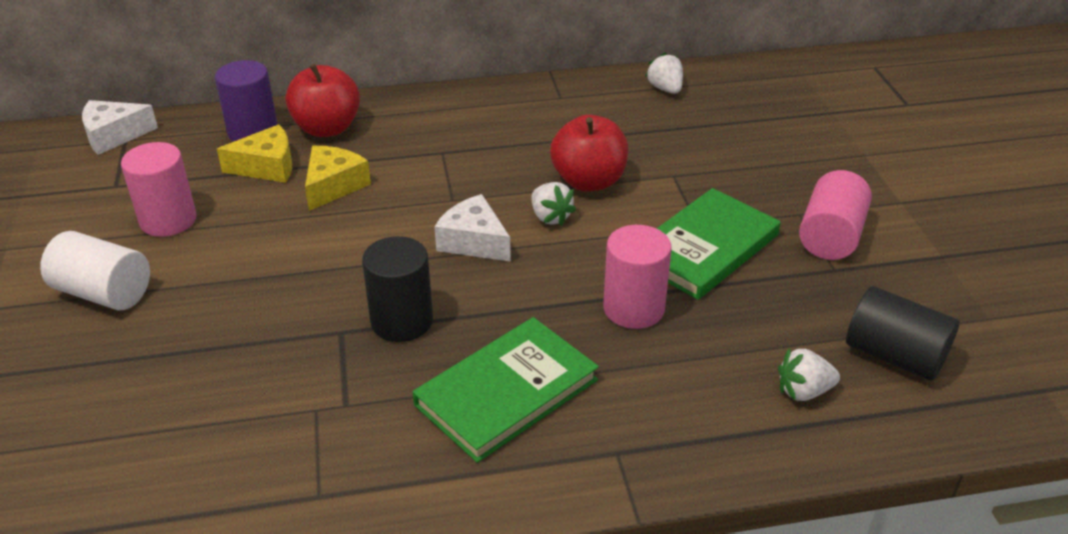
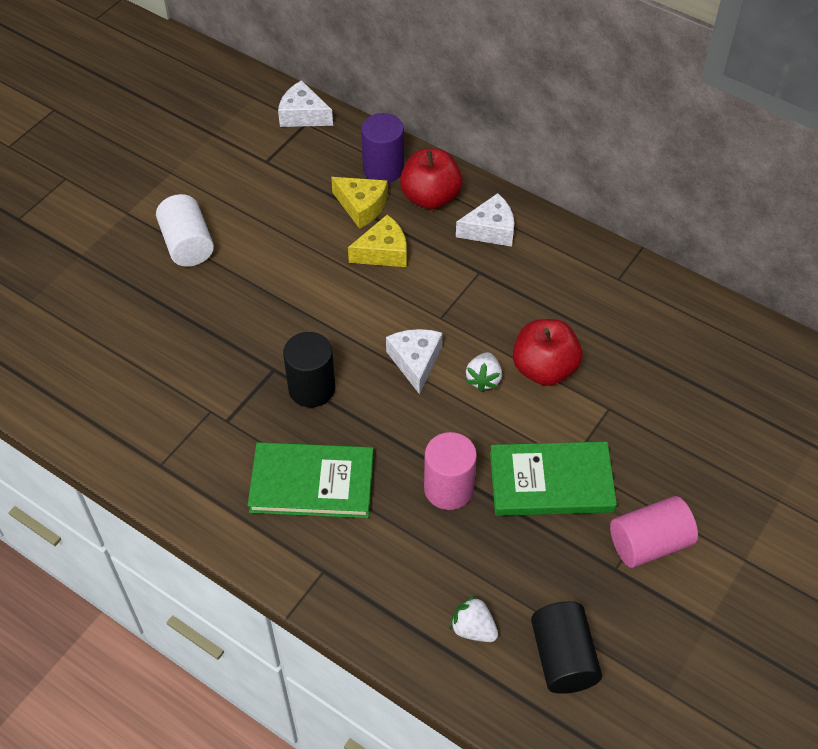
camera: 45 degrees right, 15 degrees up
(168, 220) = (267, 212): pink cylinder -> none
(412, 122) = (490, 230): none -> white cheese
(665, 89) = (707, 326): white strawberry -> none

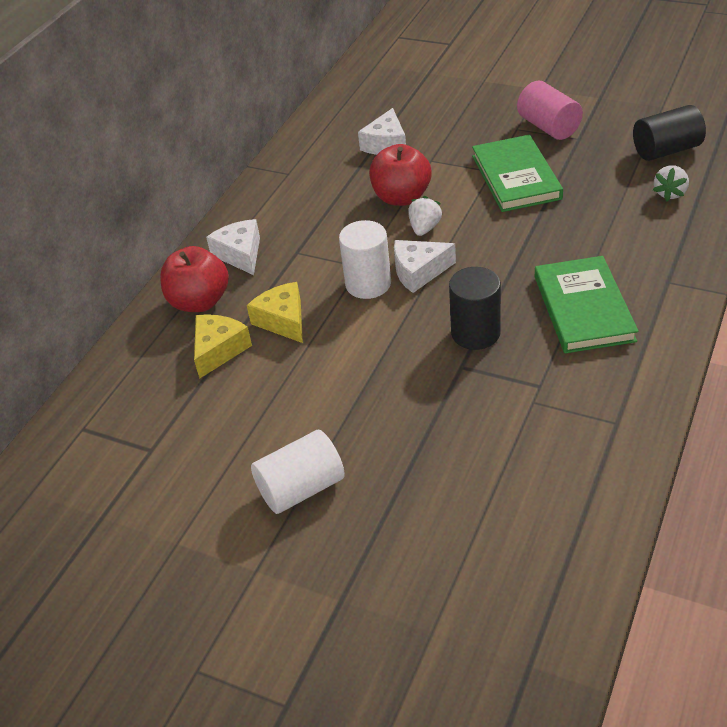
camera: 95 degrees left, 10 degrees down
(303, 115) = (67, 434): white cheese -> white cheese (386, 144)
(383, 169) = (158, 345): purple cylinder -> none
(411, 319) = (368, 284): none -> white cylinder
(448, 488) = (548, 228): pink cylinder -> none
(483, 379) = (424, 228): white strawberry -> white strawberry turned 75 degrees counterclockwise

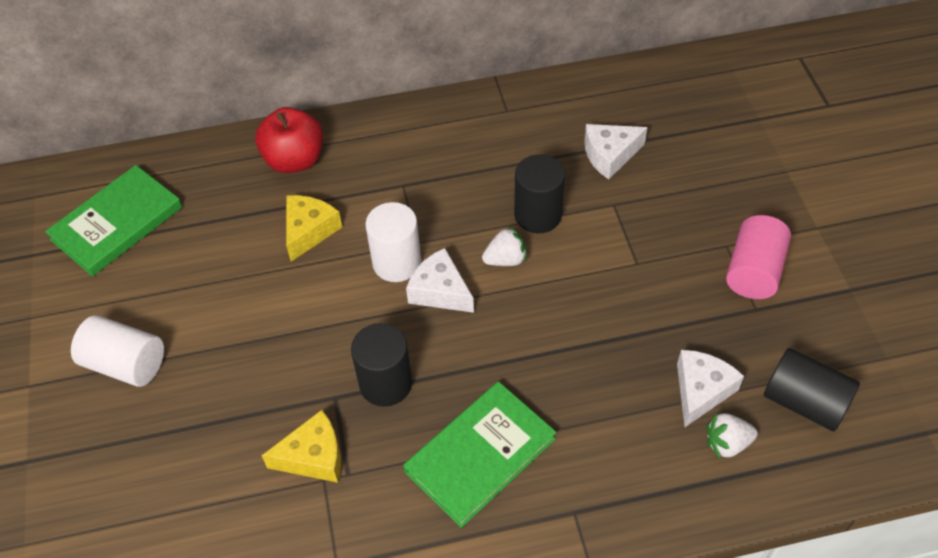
camera: 50 degrees right, 10 degrees up
(219, 350) = (246, 210): yellow cheese -> yellow cheese (313, 456)
(240, 254) = (372, 148): white cheese -> white cheese (701, 391)
(401, 197) = (538, 215): red apple -> black cylinder
(516, 177) = (643, 289): green book -> green book (117, 223)

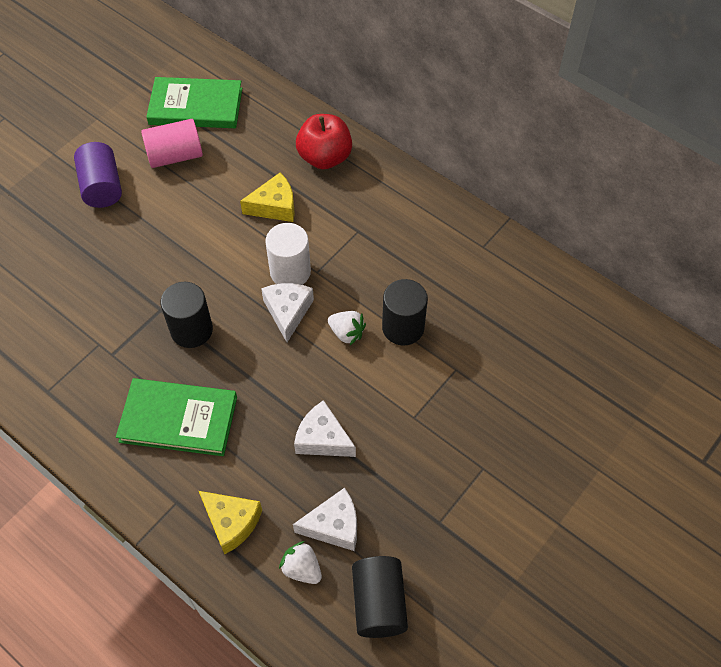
camera: 50 degrees right, 5 degrees up
(125, 364) = (102, 187): white cylinder -> purple cylinder
(313, 456) = (110, 328): yellow cheese -> yellow cheese (231, 522)
(610, 155) = (501, 338): white cheese -> white cheese (322, 438)
(753, 271) = (473, 501): pink cylinder -> pink cylinder (175, 156)

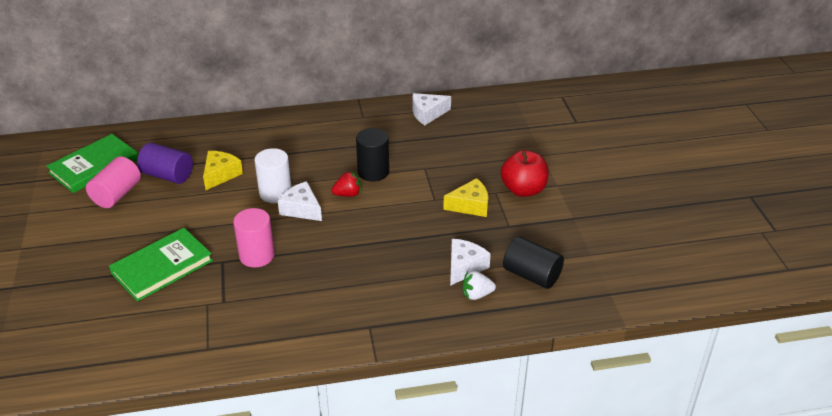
camera: 50 degrees left, 20 degrees down
(102, 187) = (87, 239): purple cylinder -> purple cylinder (167, 175)
(178, 419) = (312, 295): green book -> green book (162, 267)
(191, 330) = (257, 255): black cylinder -> pink cylinder
(231, 522) = (412, 309): yellow cheese -> yellow cheese (470, 205)
(322, 438) = (404, 241): white cheese -> white cheese (427, 114)
(325, 157) = (217, 137): red apple -> red apple (523, 190)
(346, 333) = (348, 194): white strawberry -> red strawberry

